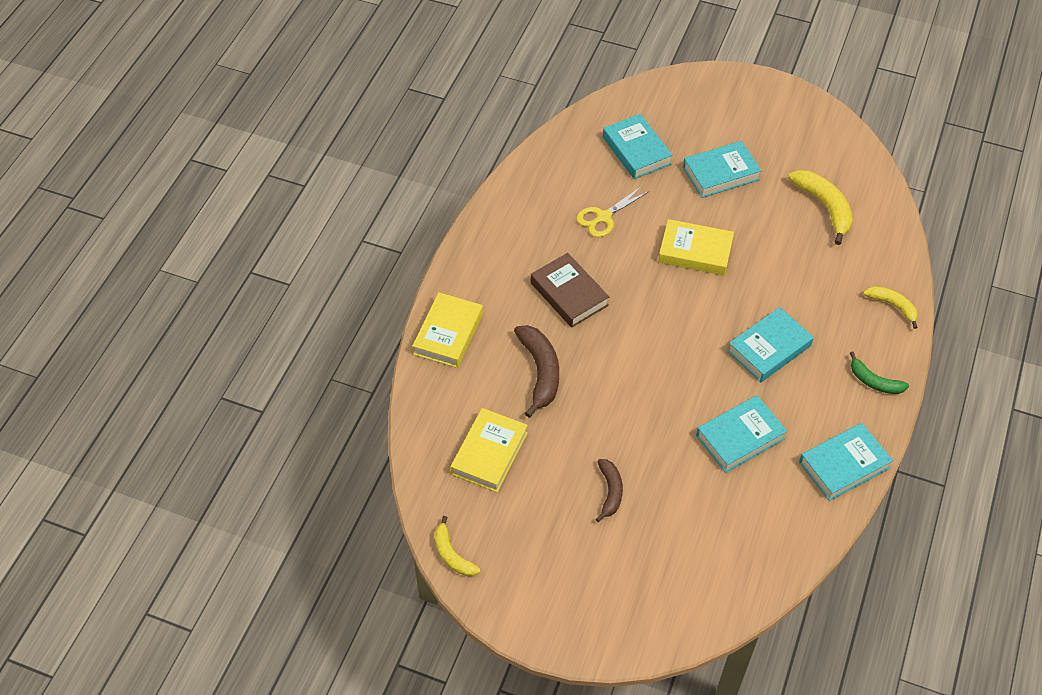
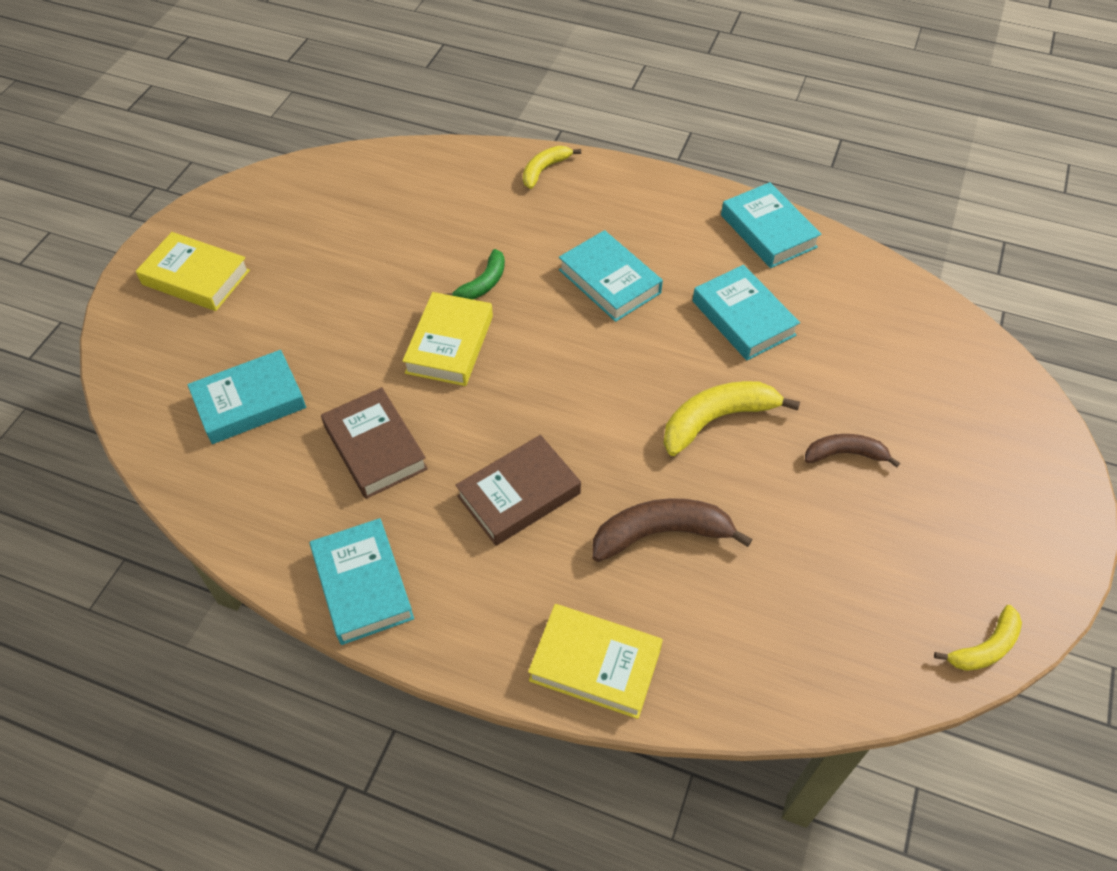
camera: 90 degrees left, 0 degrees up
(489, 453) = (809, 600): yellow book -> yellow book (196, 277)
(603, 217) = (375, 448): yellow scissors -> brown book
(720, 173) = (313, 309): turquoise book -> turquoise book (363, 585)
(824, 207) = (387, 212): yellow banana -> yellow banana (716, 419)
(874, 381) = (652, 195): green banana -> green banana (483, 284)

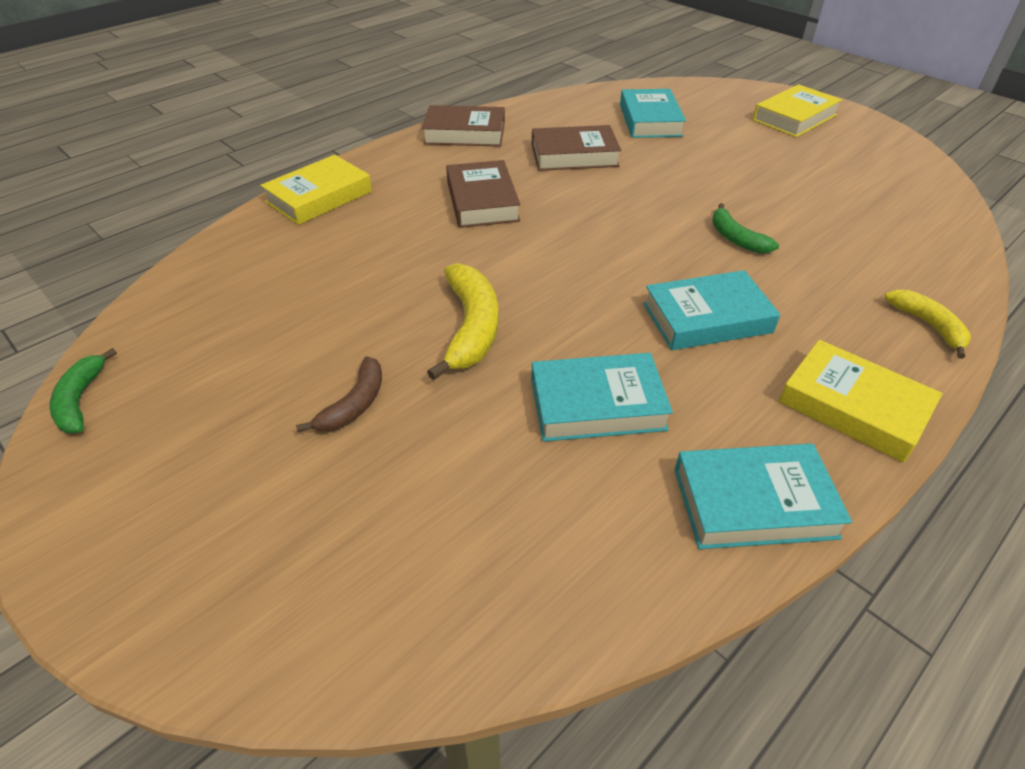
camera: 115 degrees right, 10 degrees down
(363, 585) = (465, 133): turquoise book -> brown book
(449, 344) = (663, 205): yellow book -> yellow book (853, 407)
(661, 534) = (385, 254): brown banana -> none
(985, 647) = (80, 400): yellow banana -> green banana

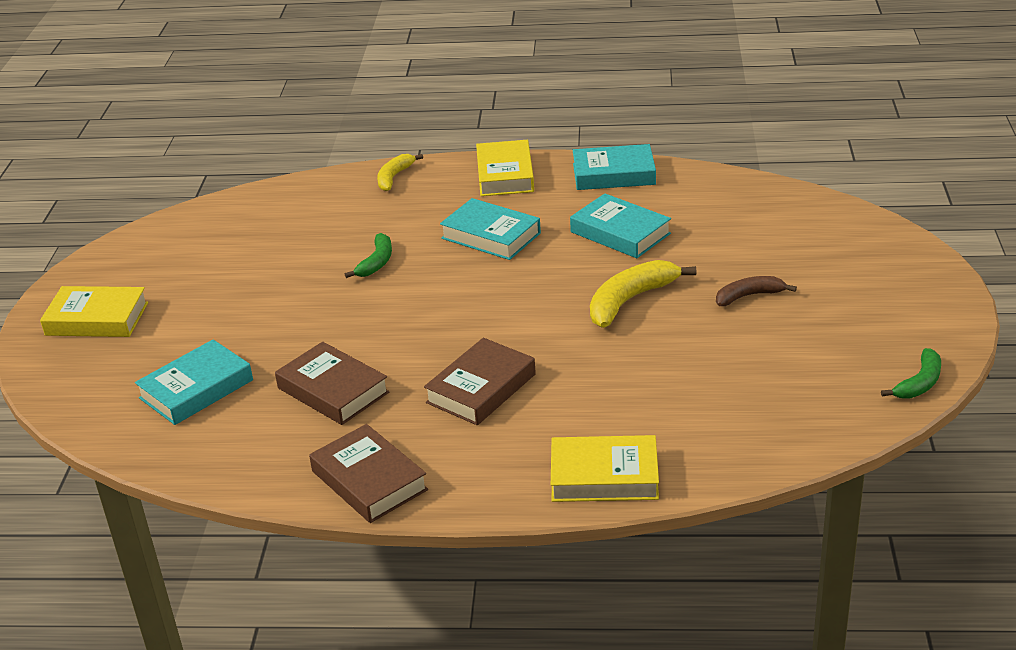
camera: 130 degrees left, 10 degrees down
(754, 503) = (613, 174): turquoise book -> turquoise book turned 45 degrees counterclockwise

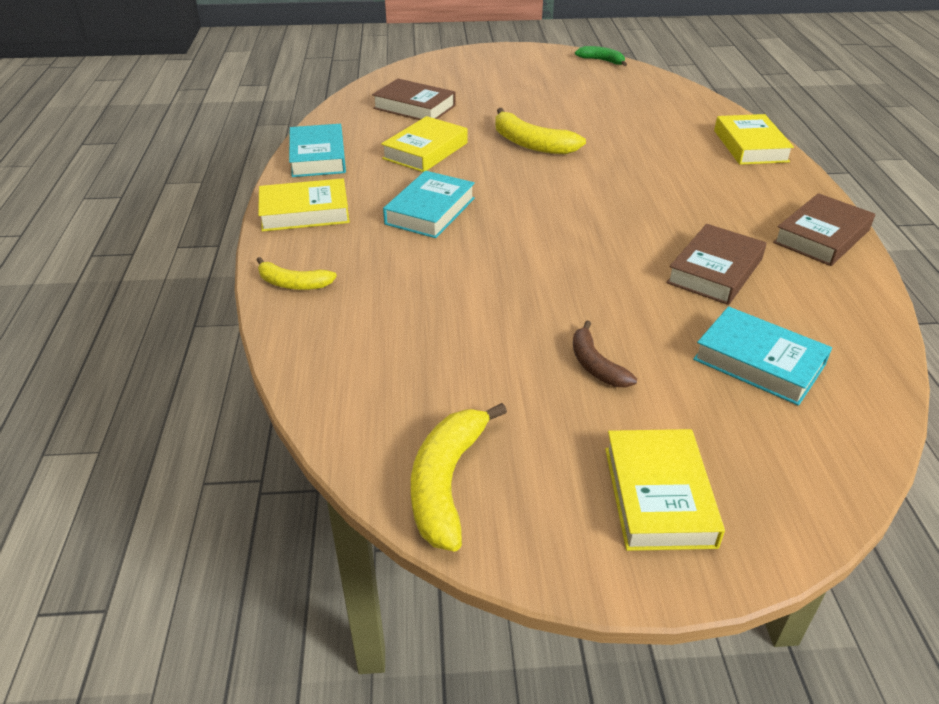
camera: 100 degrees left, 5 degrees up
(155, 242) = (446, 483): none -> yellow banana
(376, 262) = (485, 273): green banana -> none
(481, 388) = (675, 197): brown book -> brown book (414, 107)
(620, 233) = (425, 151): turquoise book -> yellow book
(748, 296) = (516, 104): brown banana -> brown banana (595, 365)

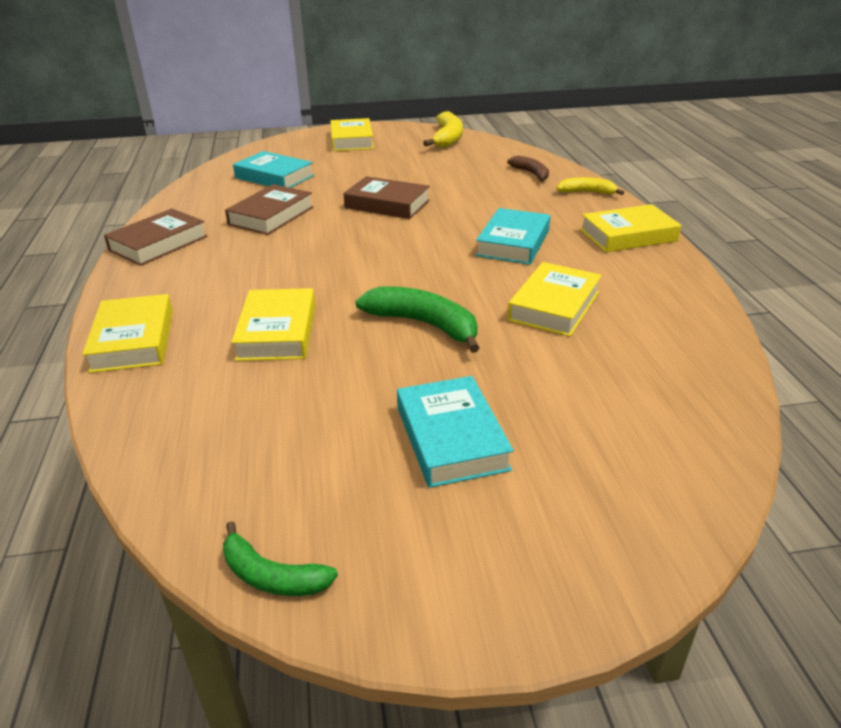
camera: 175 degrees right, 5 degrees down
(318, 157) = (675, 289): turquoise book -> turquoise book (451, 438)
(414, 107) = (616, 382): brown book -> brown book (387, 204)
(531, 144) = (424, 324): yellow banana -> green banana
(595, 365) = (373, 171): brown banana -> brown banana (531, 173)
(643, 145) = (277, 332): none -> yellow book

